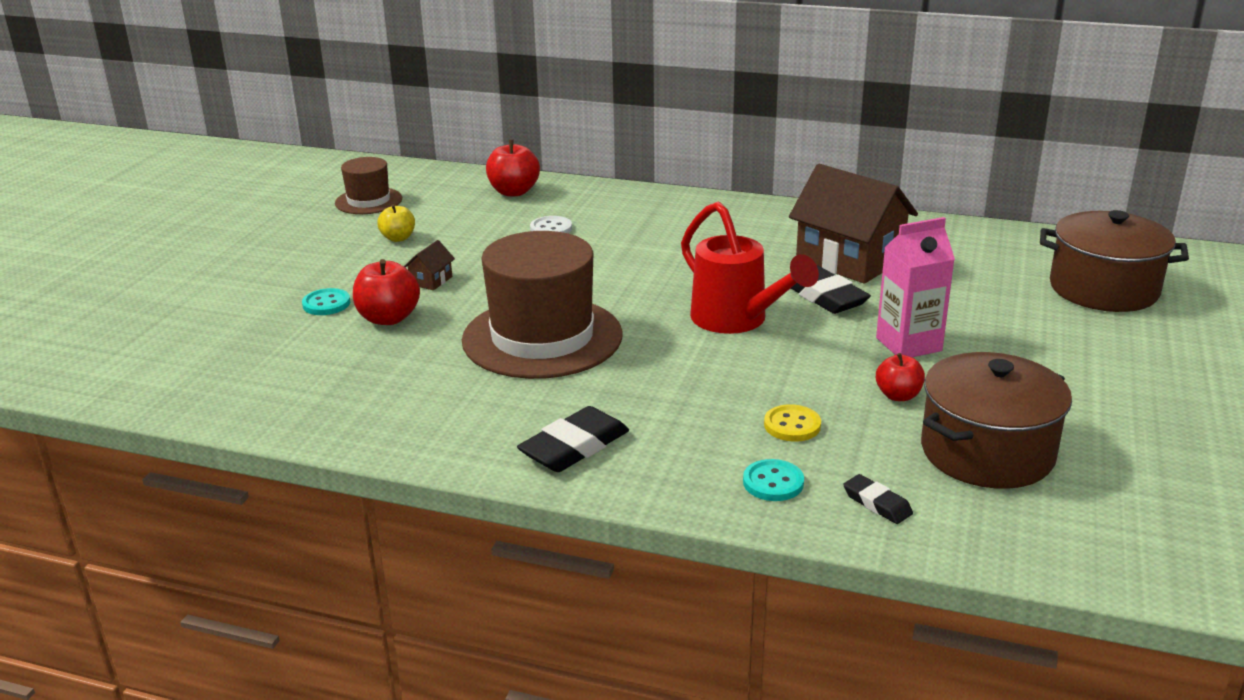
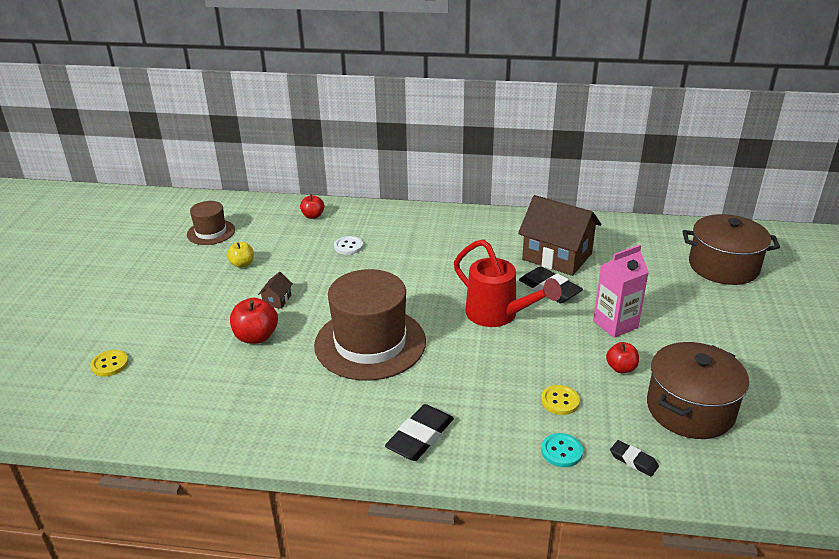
camera: 10 degrees left, 5 degrees up
(186, 332) = (110, 364): none -> yellow button
(326, 304) = (207, 328): turquoise button -> none
(514, 192) = (313, 216): red apple -> red apple, size x0.64

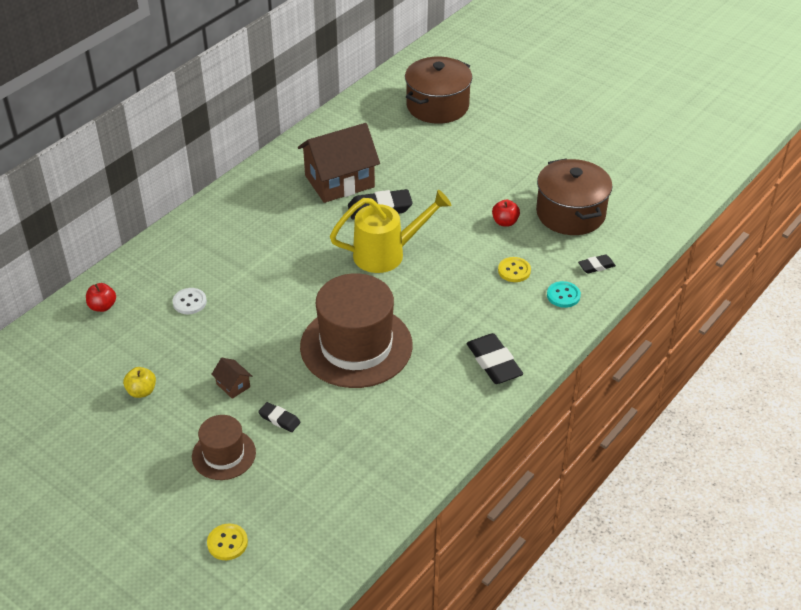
camera: 60 degrees left, 10 degrees up
(211, 232) = (48, 398): brown hat -> brown hat (223, 454)
(256, 337) = (279, 419): red apple -> black eraser
(498, 315) = (387, 254): red watering can -> yellow watering can
(615, 324) = (455, 198): pink carton -> none

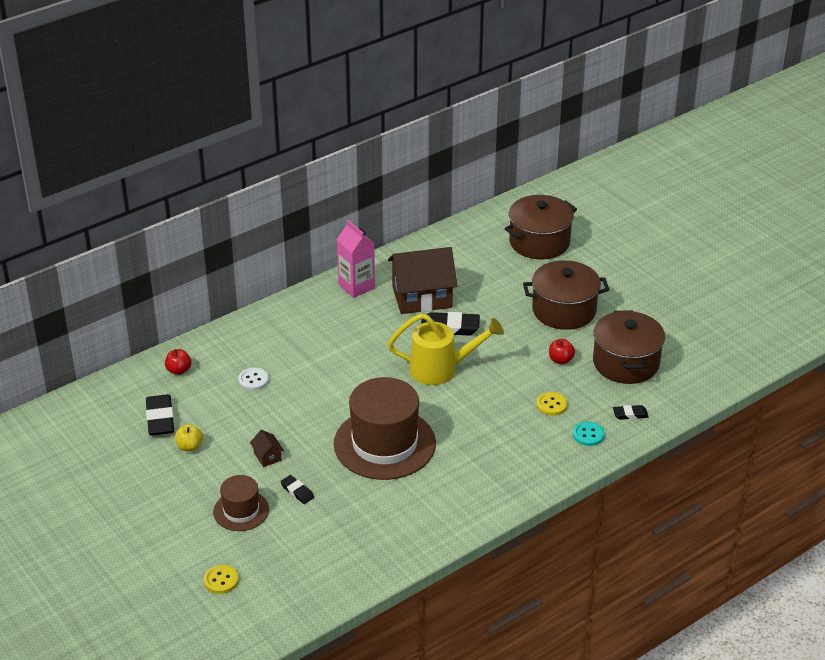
camera: 15 degrees right, 5 degrees down
(267, 182) = (356, 286): none -> pink carton
(488, 170) = (564, 310): none -> brown pot
(494, 362) = (501, 480): black eraser -> black eraser (160, 419)

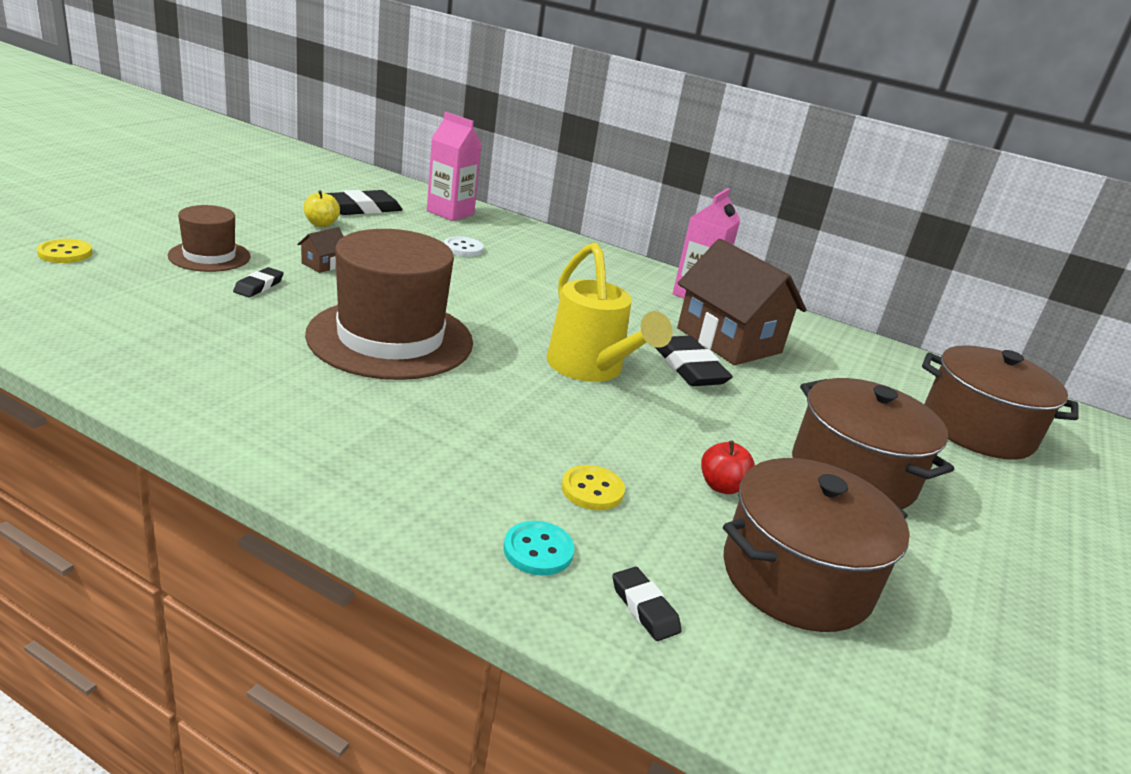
camera: 60 degrees right, 10 degrees down
(179, 370) = (450, 213): red apple -> pink carton

